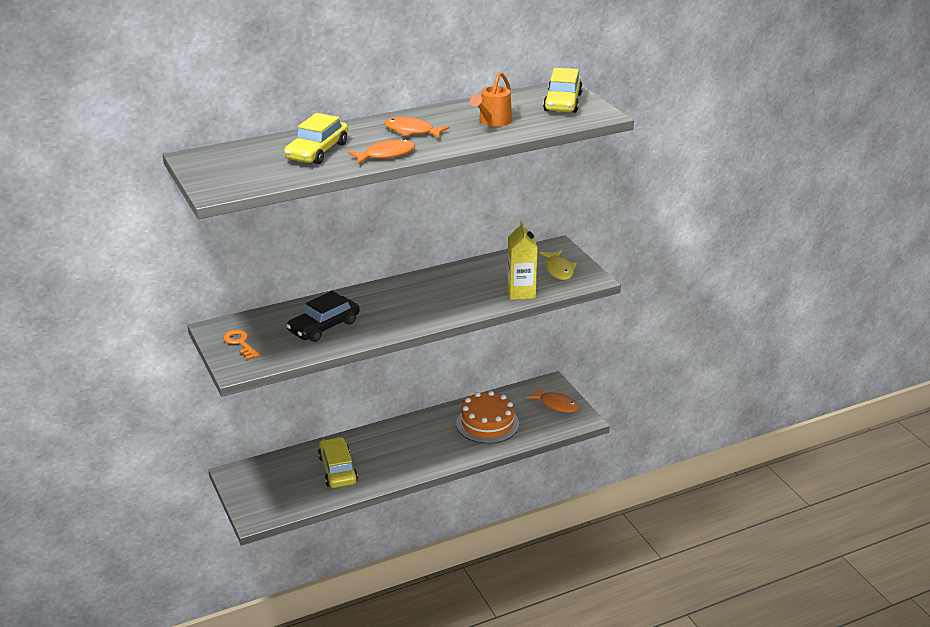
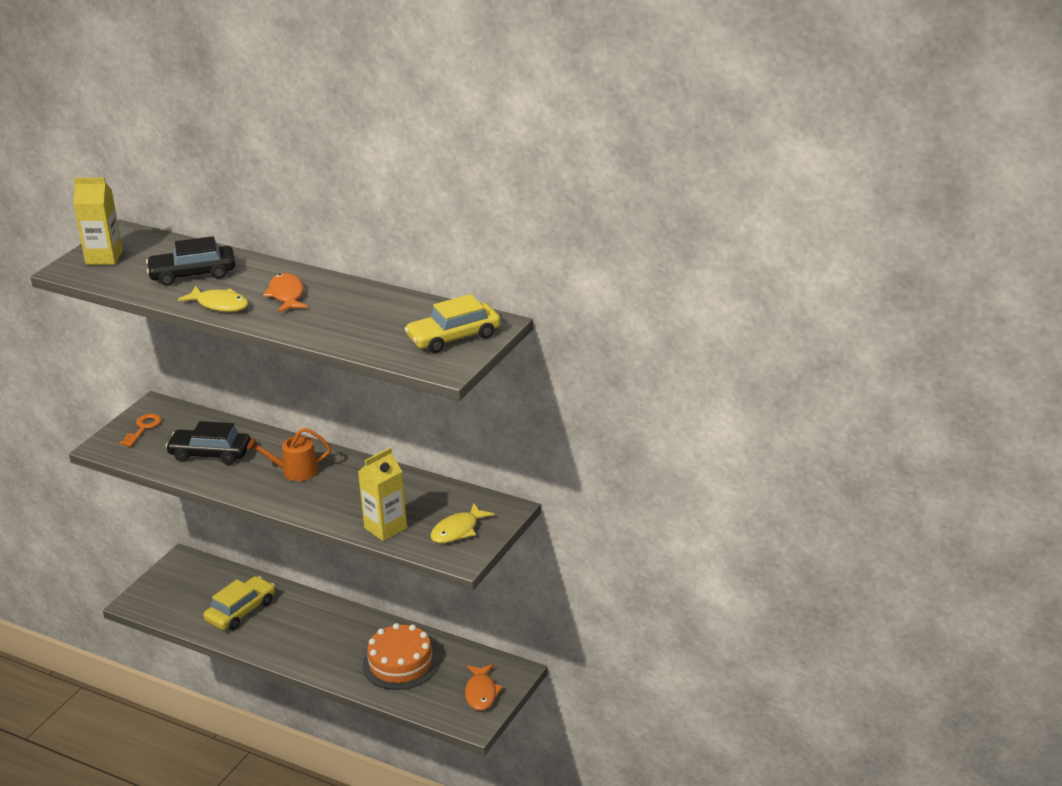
camera: 55 degrees right, 0 degrees up
(223, 174) = (104, 257): none -> yellow carton
(317, 151) = (192, 274): yellow car -> black car
(386, 154) = (219, 305): orange fish -> yellow fish
(493, 121) = (357, 322): orange watering can -> orange watering can (295, 471)

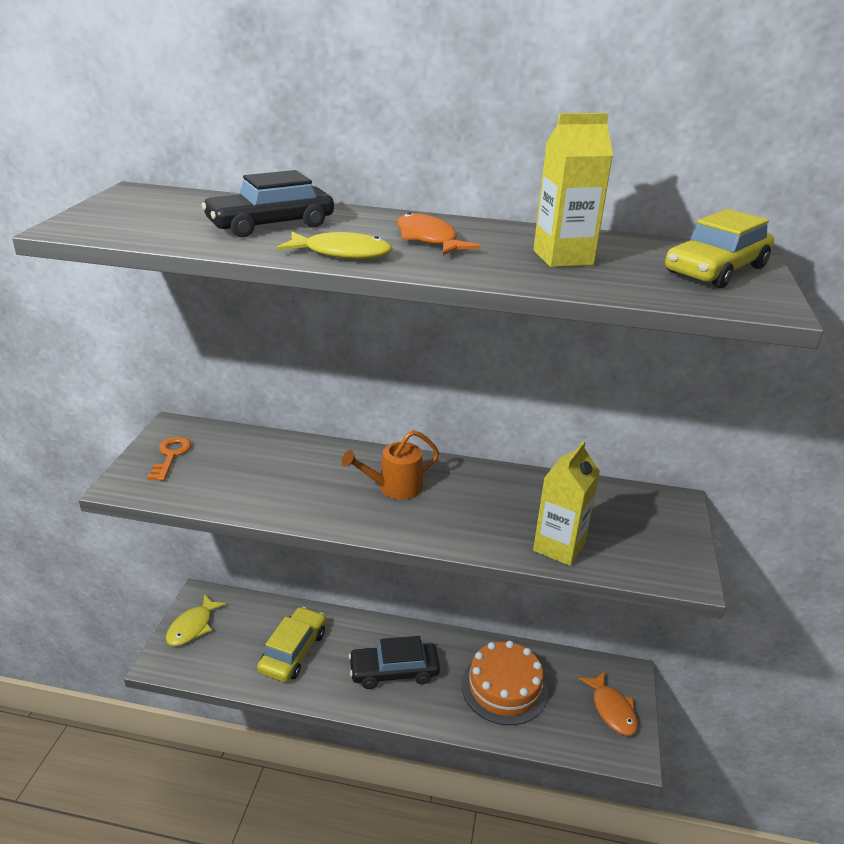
camera: 20 degrees left, 0 degrees up
(104, 257) = (123, 214): yellow carton -> yellow carton (563, 257)
(210, 454) = (274, 477): black car -> black car (394, 671)
(458, 530) = (647, 537): yellow fish -> yellow fish (192, 627)

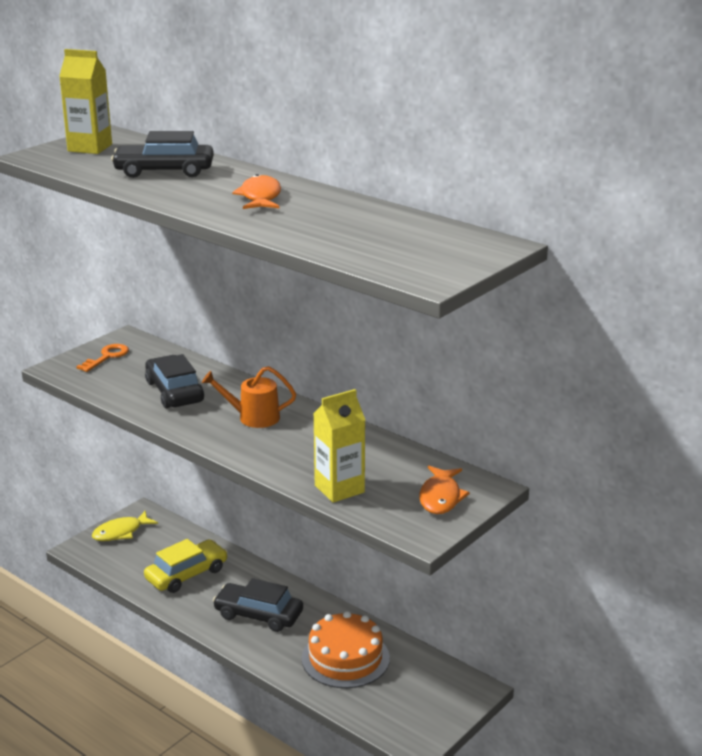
camera: 30 degrees right, 5 degrees down
(285, 479) = (174, 392): none -> black car
(342, 253) = (181, 198): yellow fish -> none
(563, 257) = (338, 225): yellow carton -> yellow carton (90, 148)
(612, 709) = (431, 707): orange fish -> orange fish (441, 497)
(716, 270) = (446, 252): yellow car -> none

